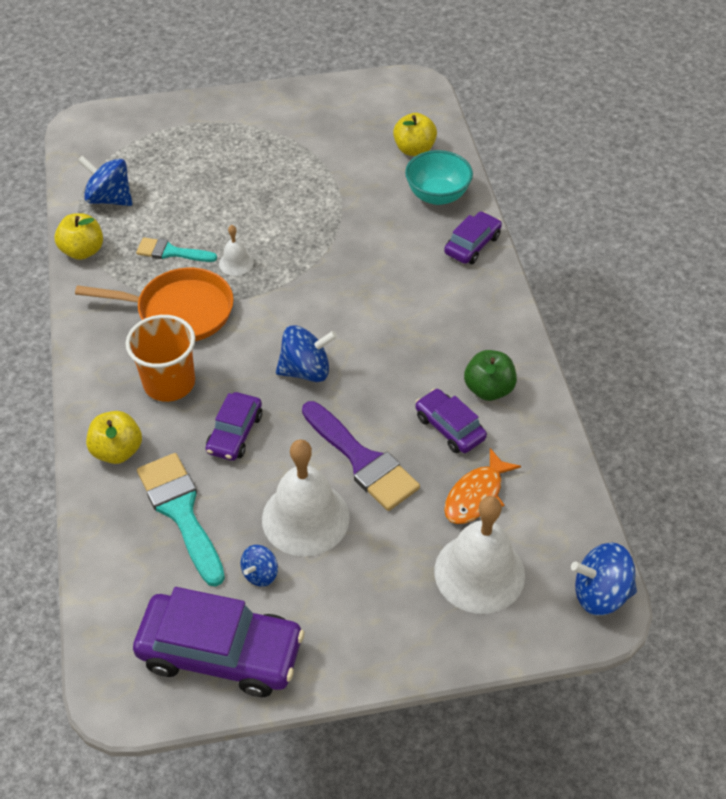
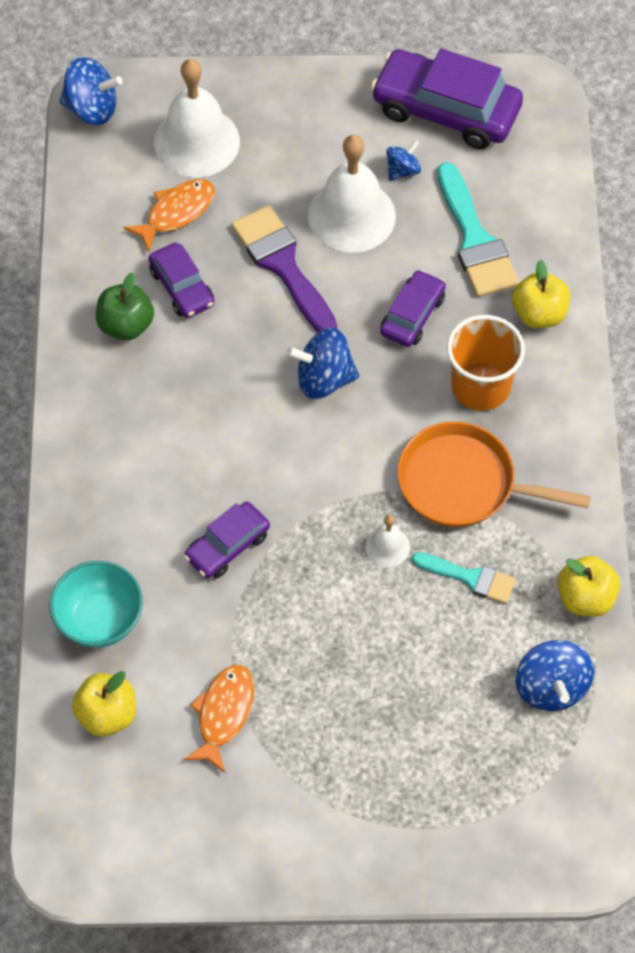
camera: 170 degrees left, 10 degrees up
(110, 199) = (551, 687): blue spinning top -> blue spinning top turned 45 degrees clockwise
(336, 159) = (223, 714): none -> orange fish
(472, 245) = (79, 528): purple car -> purple car (227, 546)

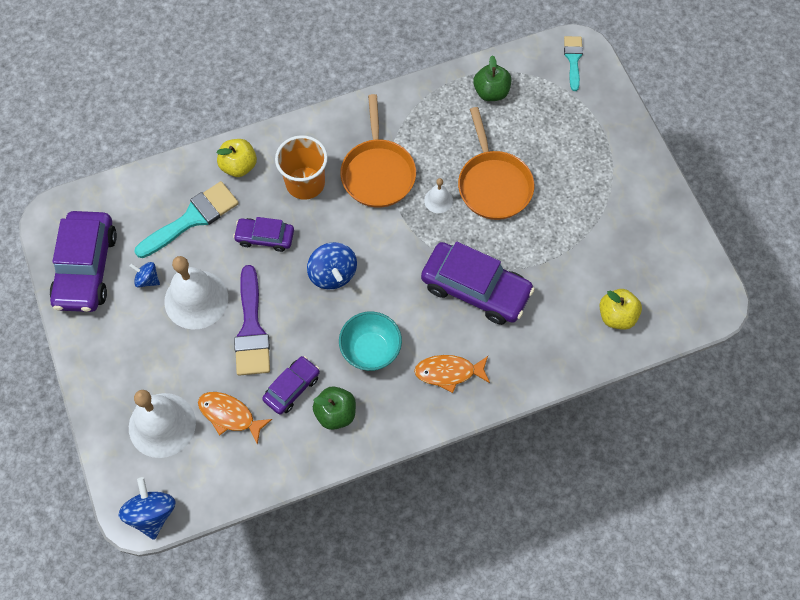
camera: 110 degrees left, 5 degrees up
(99, 620) = (558, 344): turquoise bowl -> turquoise bowl (371, 350)
(223, 714) = (585, 252): orange fish -> orange fish (448, 372)
(227, 546) = (475, 289): purple car -> purple car, size x1.82
(283, 265) = (251, 329): purple brush -> purple brush turned 45 degrees counterclockwise
(385, 630) = (493, 184): none -> orange pan
(470, 578) = (440, 151): turquoise brush -> turquoise brush (573, 59)
(551, 687) = (491, 92): blue spinning top -> green apple
(585, 598) = (428, 90): yellow apple -> none

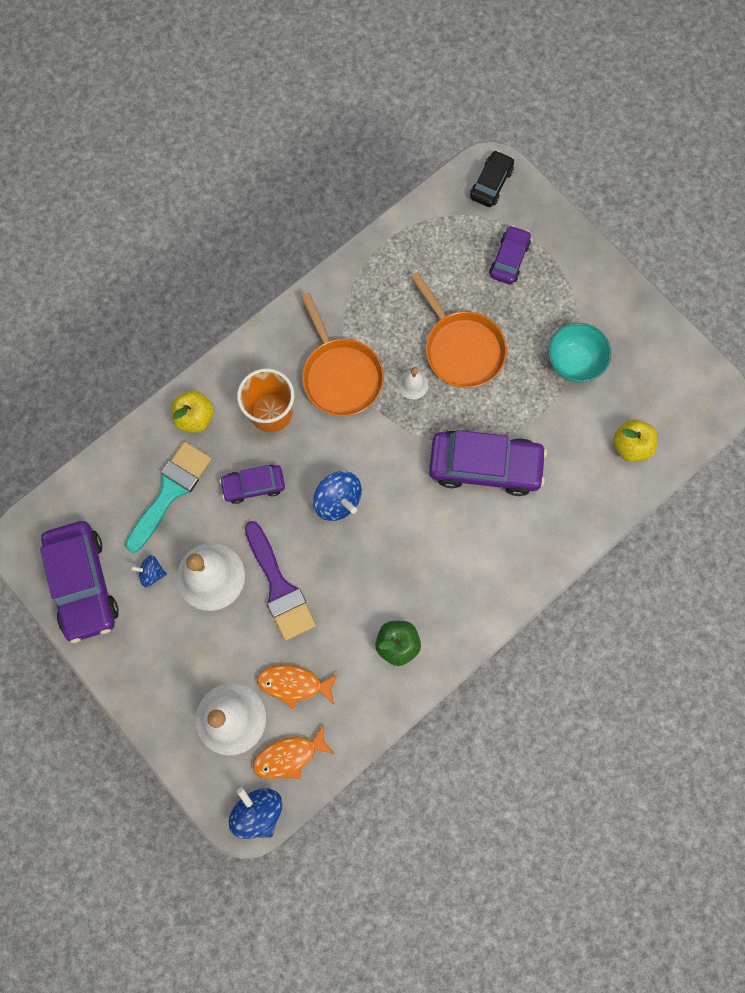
camera: 20 degrees left, 10 degrees up
(292, 388) = (344, 633): purple car -> purple car (509, 259)
(371, 350) = (406, 567): turquoise bowl -> turquoise bowl (574, 362)
(448, 372) = (491, 562): orange fish -> orange fish (289, 756)
(491, 92) = (421, 248): green apple -> none
(573, 59) = (491, 183): turquoise brush -> black car

